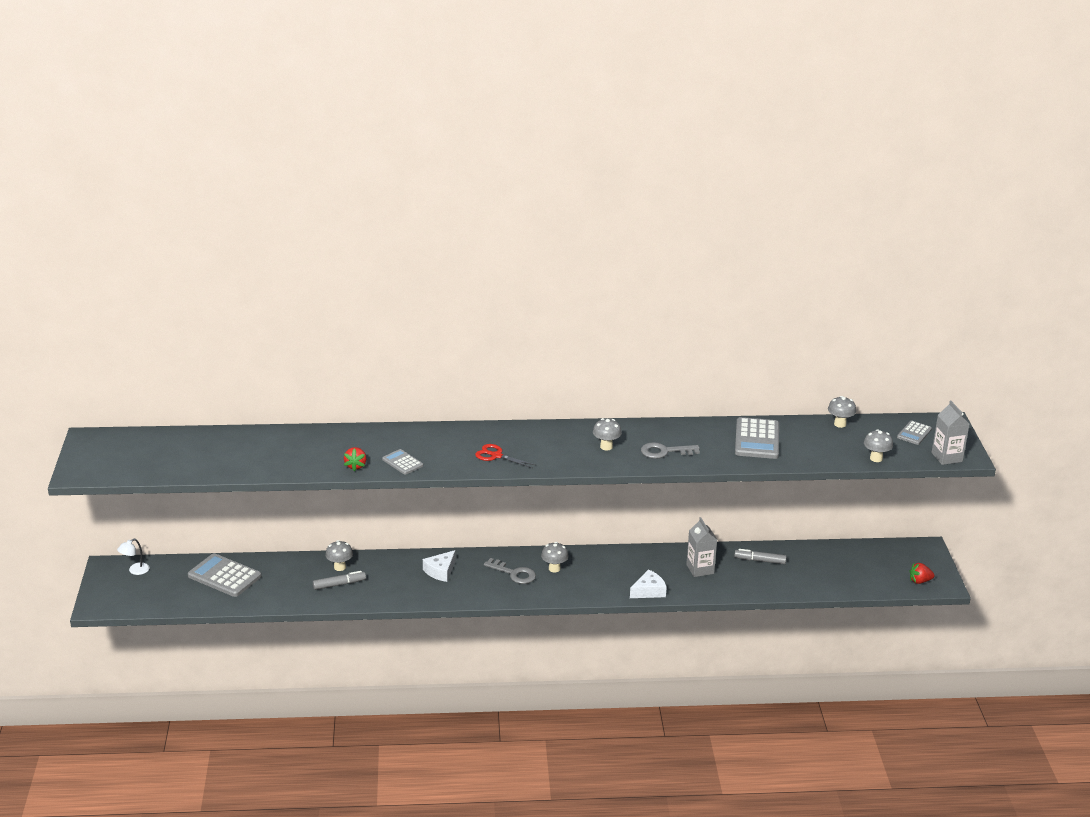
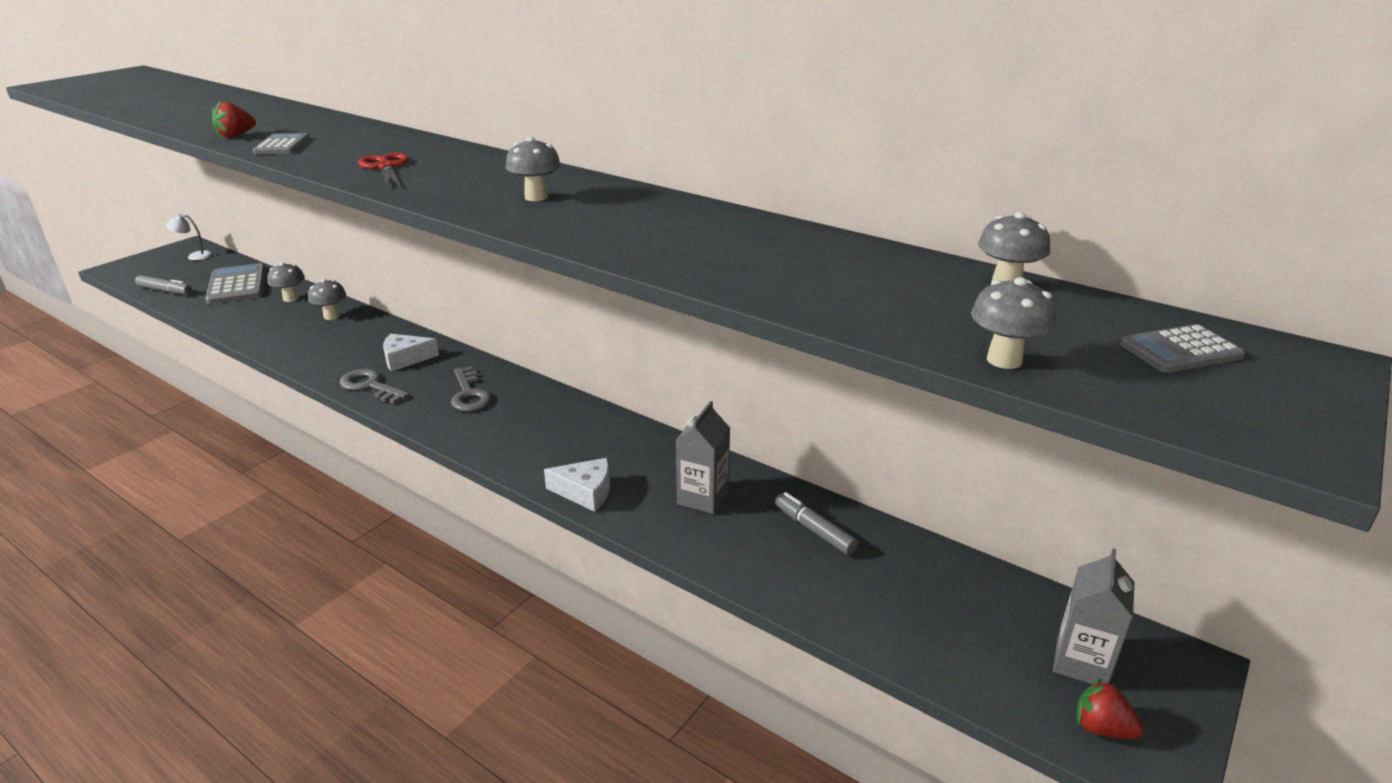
camera: 40 degrees right, 0 degrees up
(339, 584) = (299, 330): grey marker -> grey marker (165, 291)
(554, 568) = (521, 409): grey mushroom -> grey mushroom (291, 298)
(665, 451) = (603, 225): grey key -> grey key (370, 386)
(757, 439) = (791, 256): grey calculator -> none
(946, 457) = (1222, 423): grey carton -> grey carton (1081, 662)

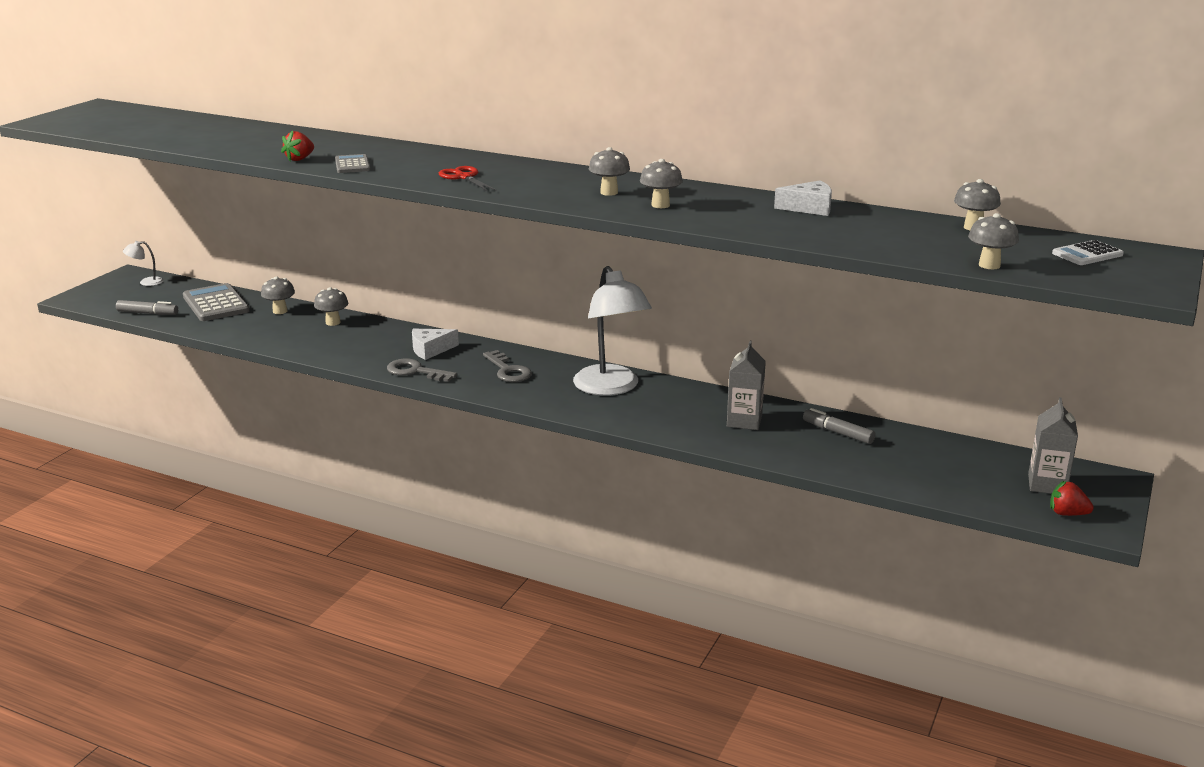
camera: 10 degrees left, 5 degrees down
(569, 430) = (611, 388): none -> white lamp
(584, 219) = (660, 205): none -> grey mushroom
(585, 492) = (651, 425): white cheese -> white cheese (809, 208)
(1180, 350) = (1087, 254): grey calculator -> white calculator

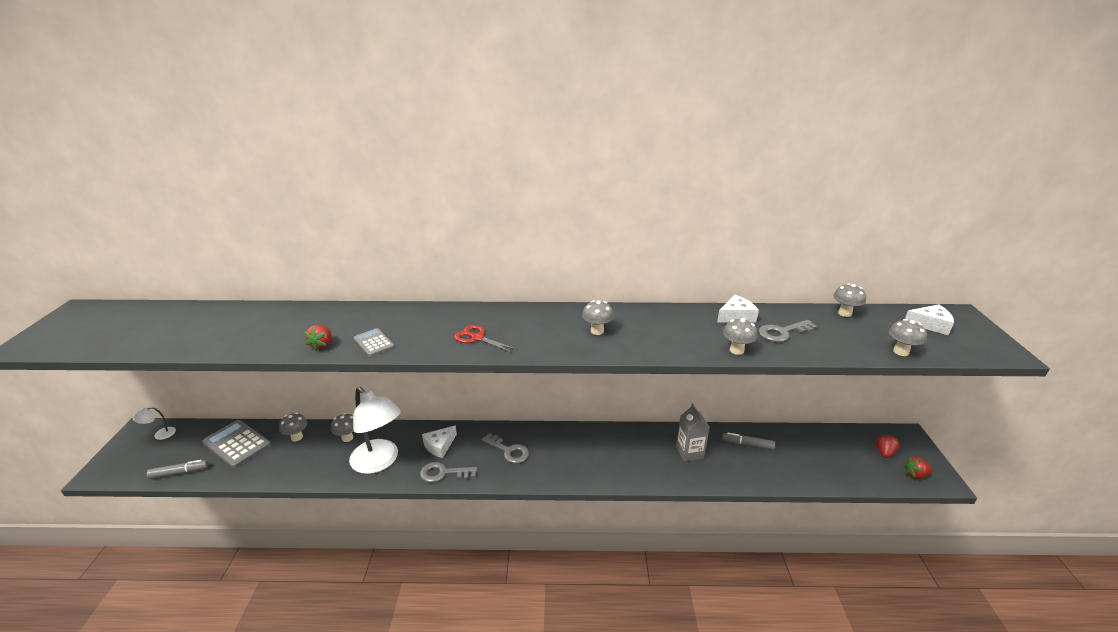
camera: 25 degrees left, 5 degrees up
(611, 388) = (587, 446): white lamp -> white lamp (379, 462)
(660, 205) = (645, 337): grey mushroom -> grey mushroom (736, 350)
(849, 228) = (782, 332): none -> grey key
(1047, 485) = (884, 452): grey carton -> red strawberry
(1087, 254) = (930, 325): white calculator -> white cheese

